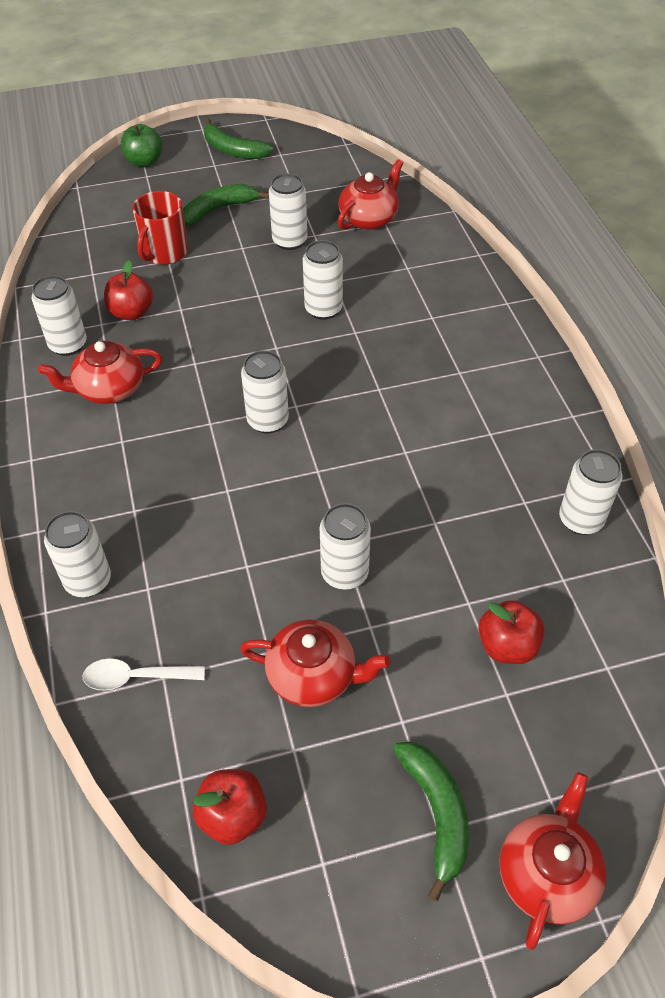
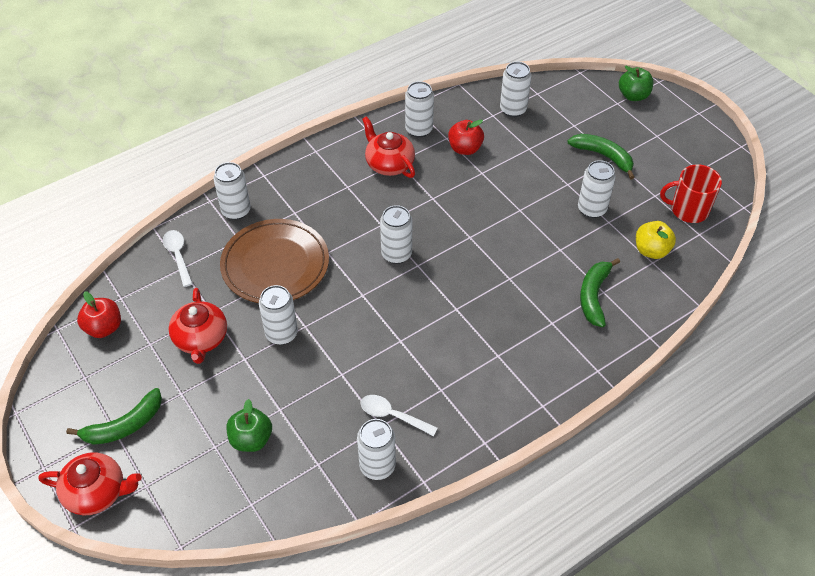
camera: 70 degrees right, 0 degrees up
(164, 252) = (536, 143): red mug -> red mug (688, 210)
(219, 554) = (275, 265): none -> brown plate
(233, 150) = (684, 140): green banana -> green banana (594, 296)
(323, 309) = (524, 252): white can -> white can (513, 109)
(369, 218) = (651, 250): red teapot -> yellow apple
(507, 646) = (251, 439): red apple -> green apple
(513, 487) = (392, 415): none -> white spoon

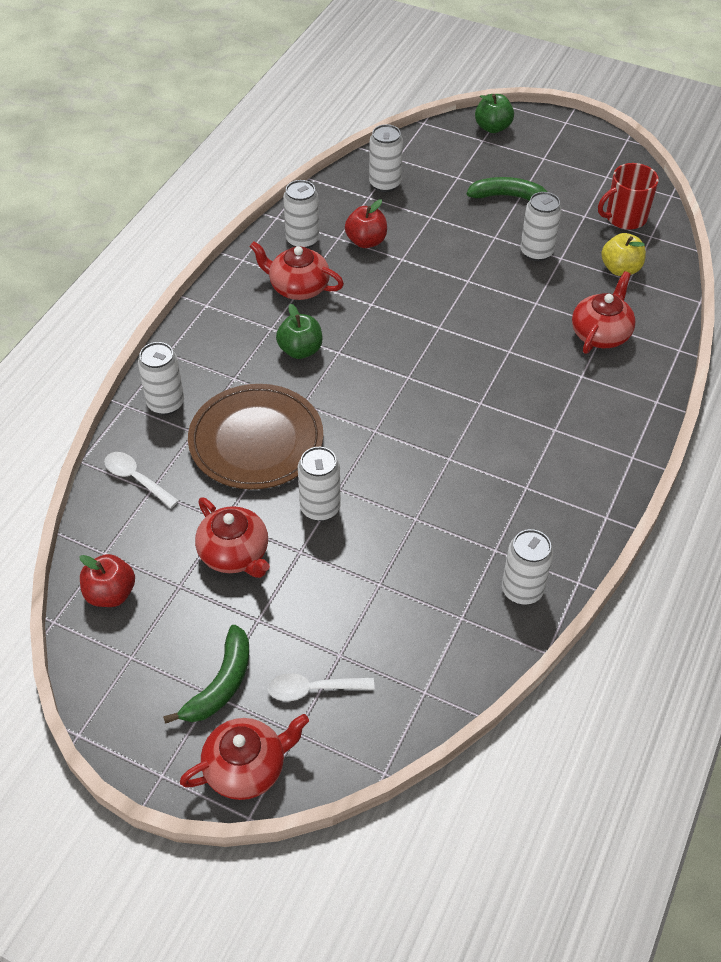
camera: 30 degrees left, 0 degrees up
(251, 439) = (373, 628): green apple -> green apple (300, 350)
(392, 415) = (498, 534): white spoon -> white spoon (313, 689)
(396, 254) = (378, 375): white can -> none
(594, 296) = (601, 333): green banana -> red teapot

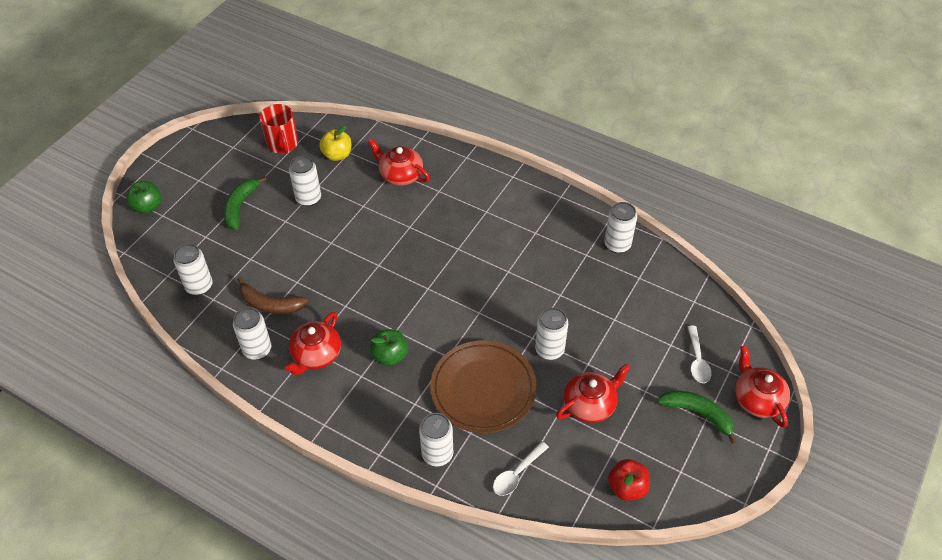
camera: 85 degrees left, 0 degrees up
(366, 241) = (270, 304): red apple -> brown banana

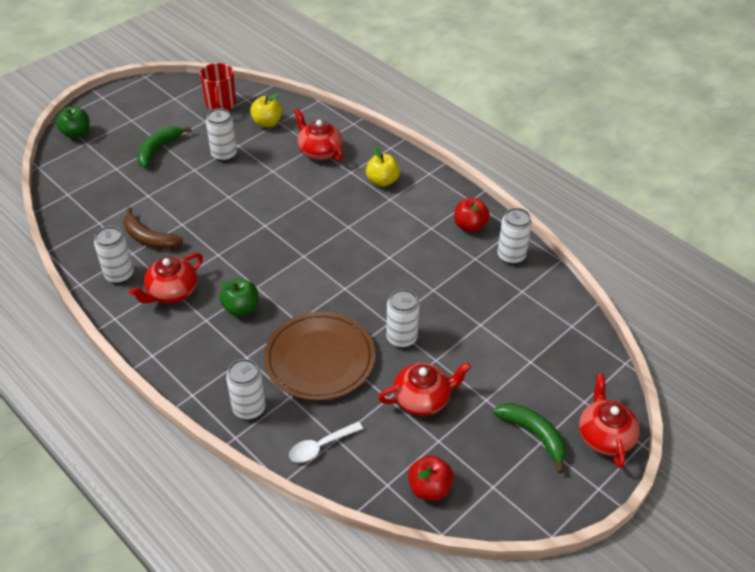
camera: 15 degrees right, 5 degrees down
(199, 286) = (91, 209): white can -> none
(472, 194) = (382, 181): none -> yellow apple
(569, 223) = (470, 226): none -> red apple
(697, 360) = (553, 383): white spoon -> none

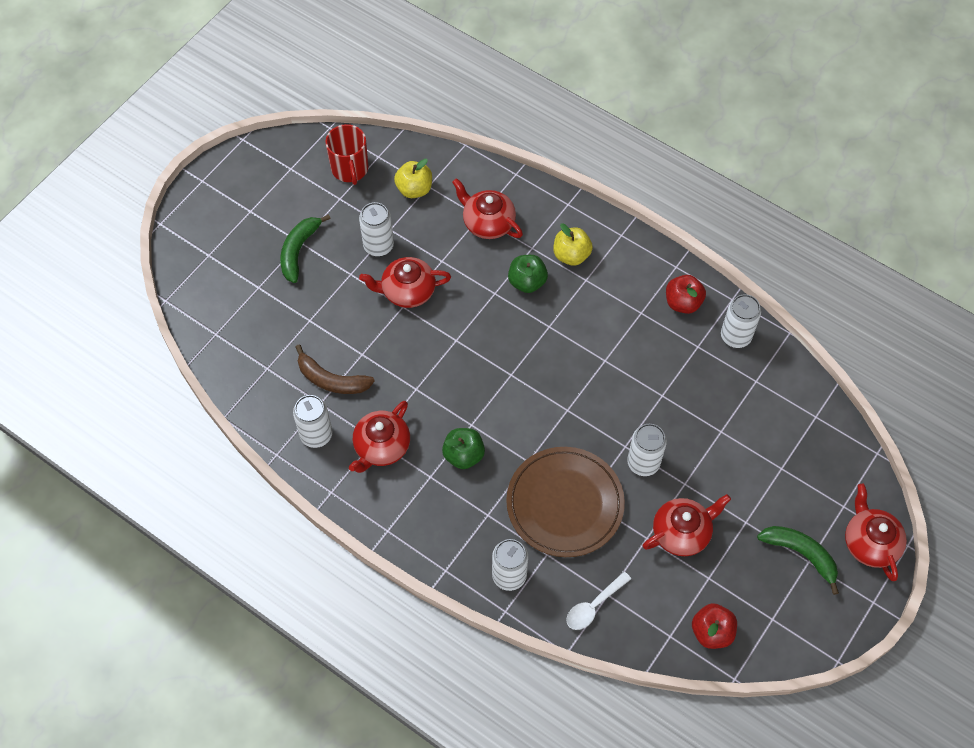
camera: 10 degrees left, 15 degrees up
(76, 133) = (192, 242): green apple -> green apple (527, 282)
(236, 187) = (407, 291): none -> red teapot

